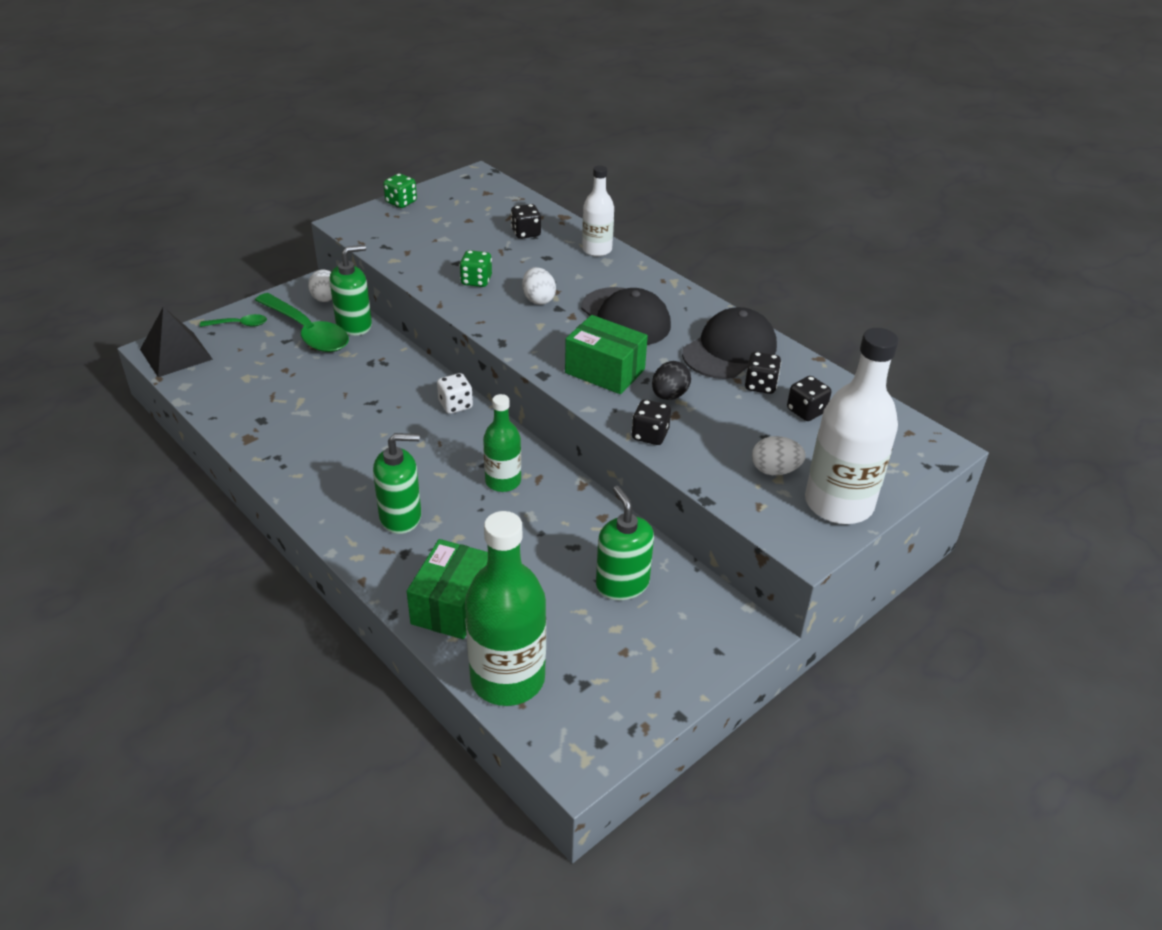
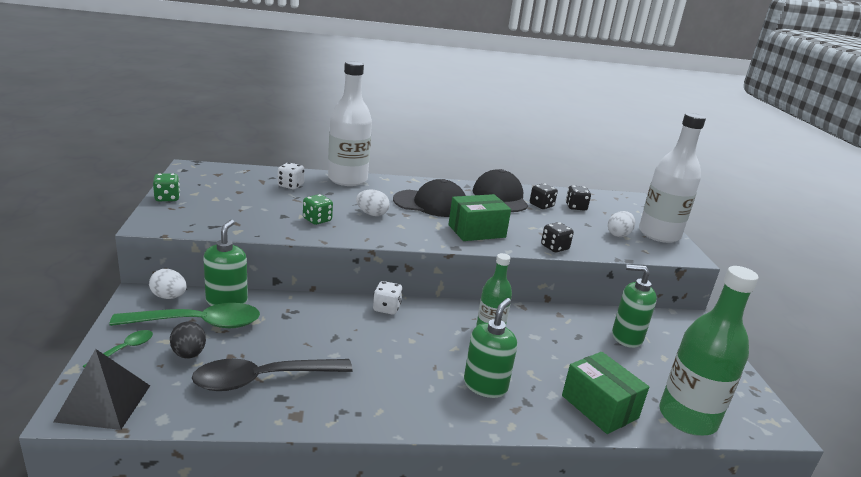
camera: 55 degrees left, 15 degrees down
(273, 400) = (263, 379): none -> black spoon
(526, 233) = (290, 186): black dice -> white dice
(597, 250) = (347, 179): white bottle -> white bottle, size x1.73
(669, 395) = (523, 227): black egg -> black egg (189, 354)

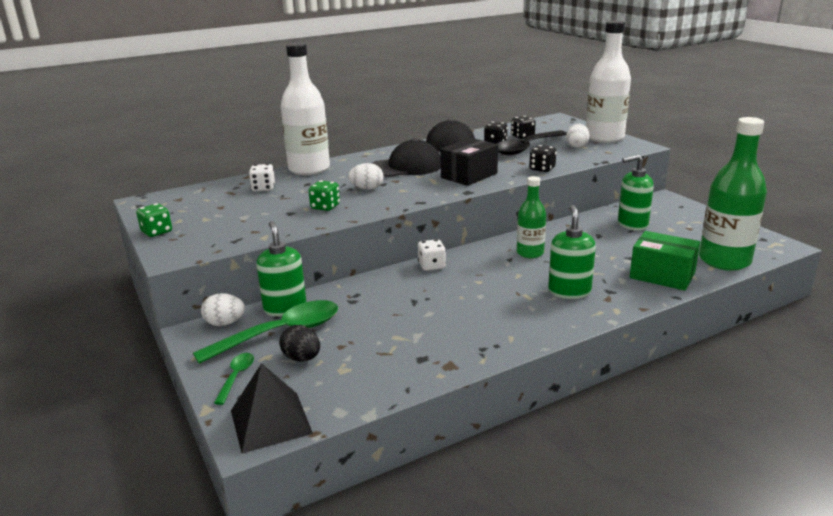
camera: 20 degrees left, 0 degrees up
(263, 379) = (391, 352): black spoon -> black spoon (526, 148)
(476, 231) = (469, 175): green box -> black box

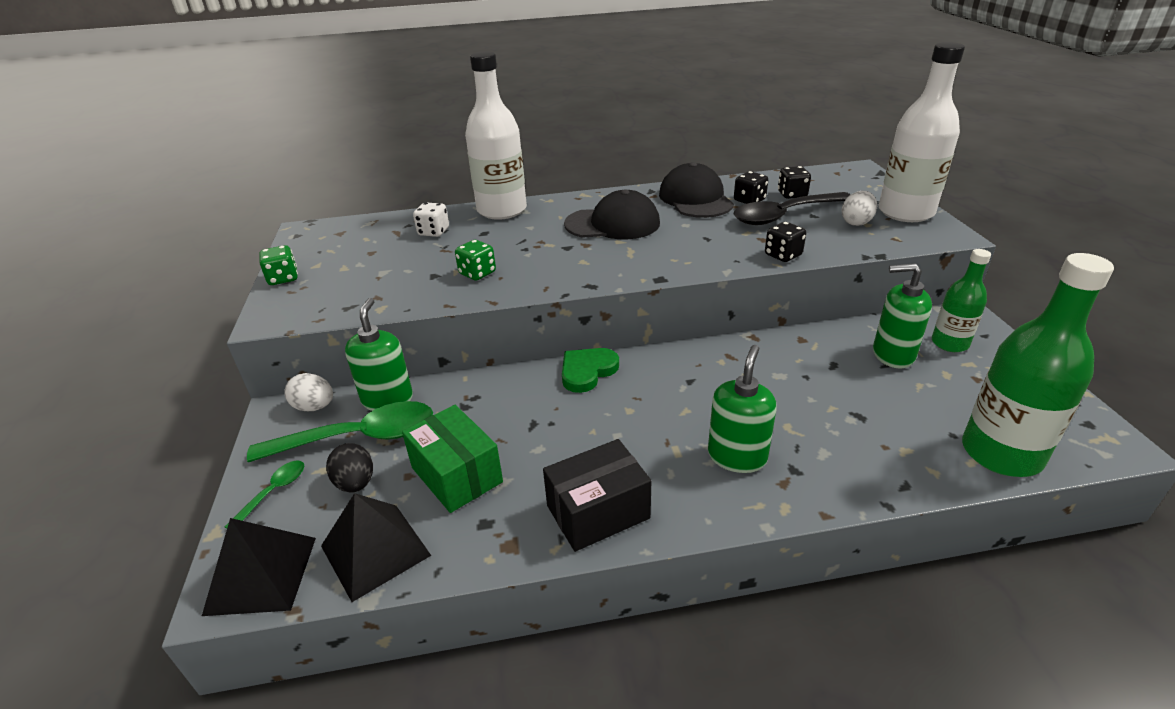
camera: 20 degrees right, 10 degrees up
(351, 389) = (375, 550): none -> black pyramid
(367, 189) = (543, 252): white egg -> none
(431, 266) = (587, 371): white dice -> green heart
(469, 175) = (680, 251): black box -> black box (598, 512)
(530, 253) = (722, 376): green bottle -> green bottle (949, 343)
(662, 275) = (887, 459): green box -> green box (457, 475)

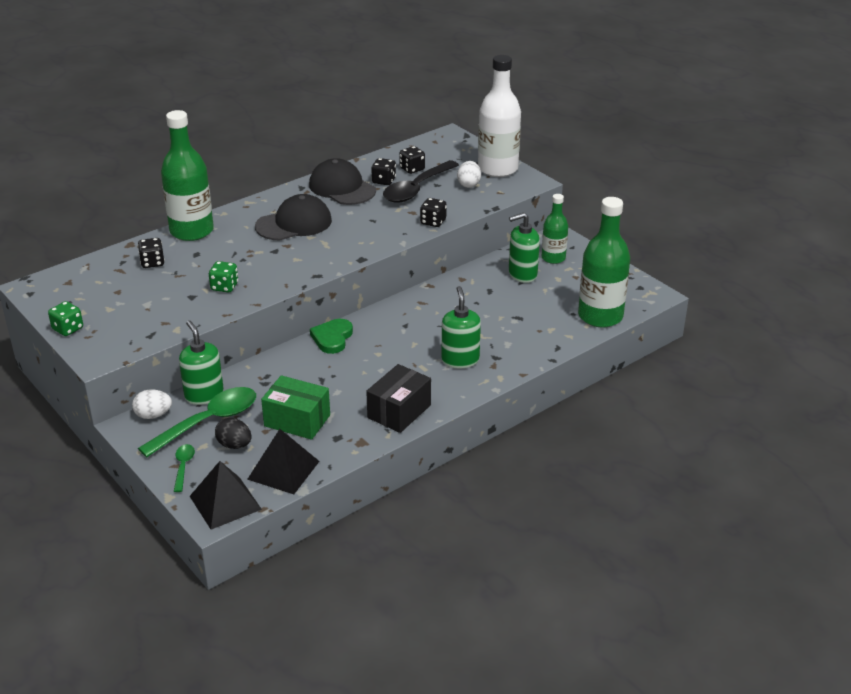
camera: 30 degrees left, 0 degrees up
(433, 232) = (152, 263): white dice -> black dice
(502, 210) = (192, 231): white bottle -> green bottle

